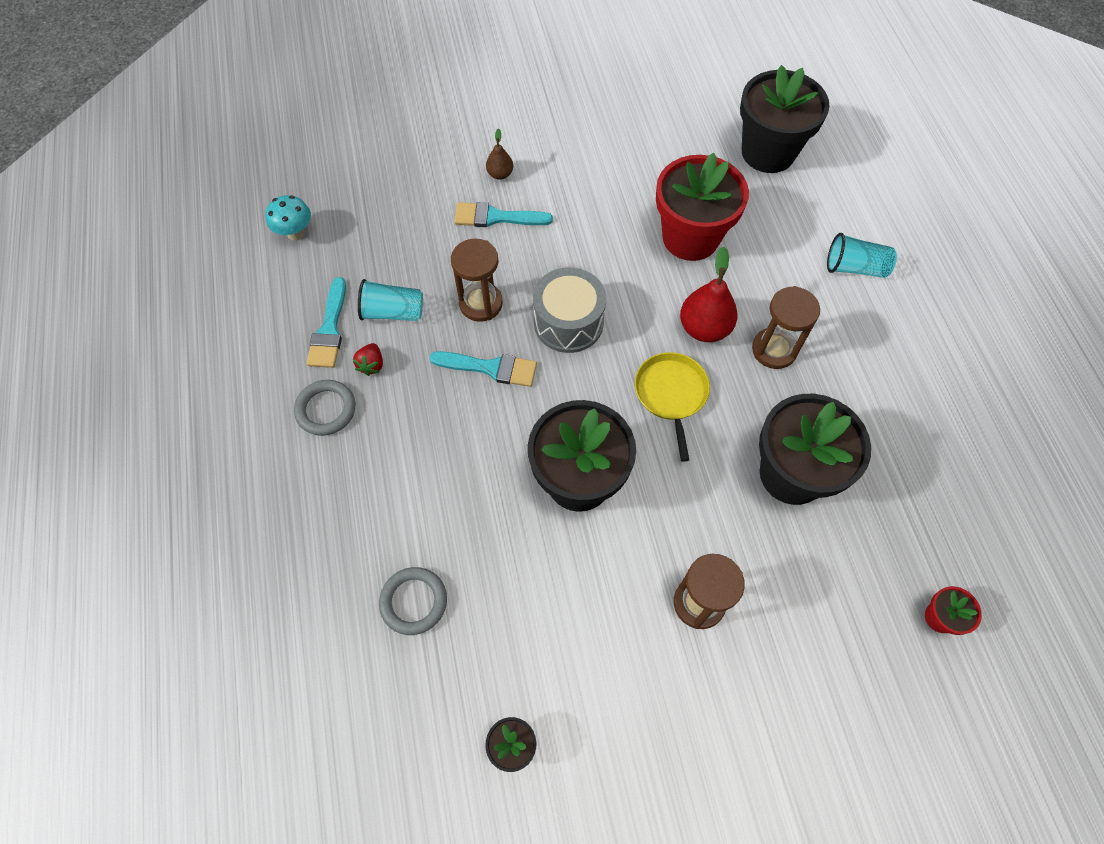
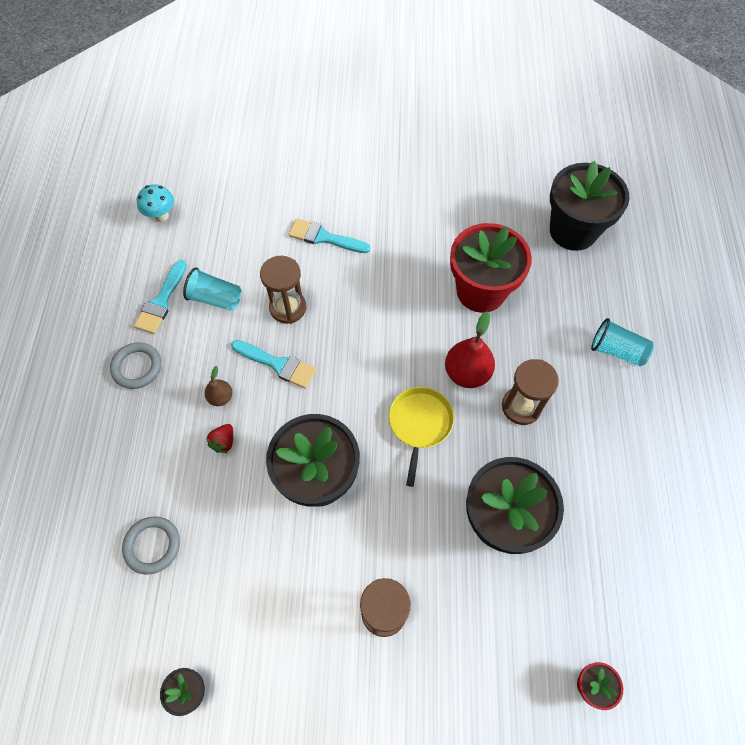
camera: 15 degrees right, 0 degrees up
(371, 365) = (184, 339): red strawberry -> red strawberry (224, 442)
(500, 174) = (339, 201): brown pear -> brown pear (220, 397)
(568, 322) = (354, 341): grey drum -> none

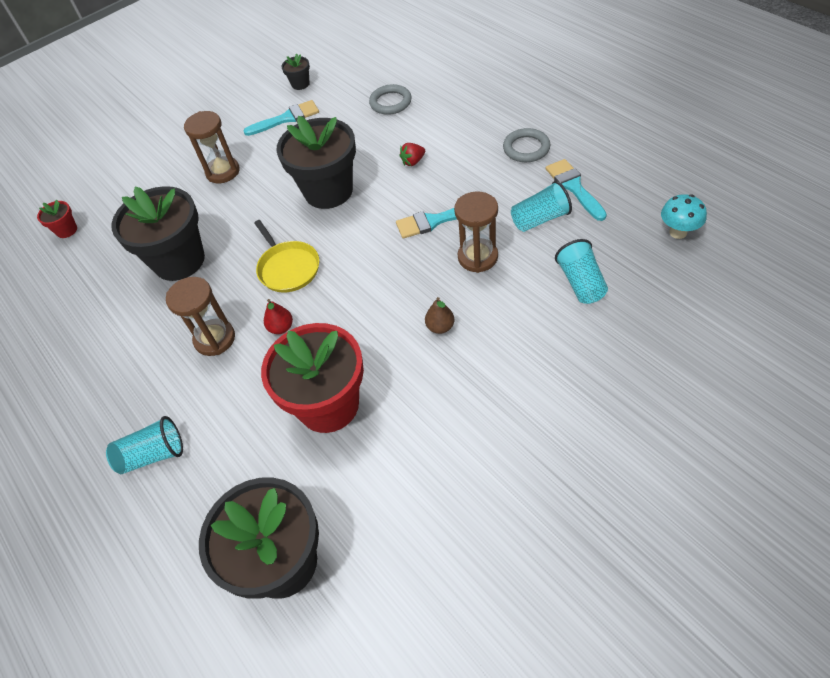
camera: 145 degrees right, 10 degrees down
(220, 397) = (447, 177): brown pear -> brown pear (440, 327)
(224, 442) = (413, 161): red strawberry -> red strawberry turned 105 degrees counterclockwise
(256, 236) = (580, 283): none -> turquoise cup
(324, 237) = (524, 331): turquoise brush -> turquoise brush (286, 118)
(467, 373) = (281, 328): red pear -> red pear, size x0.55

